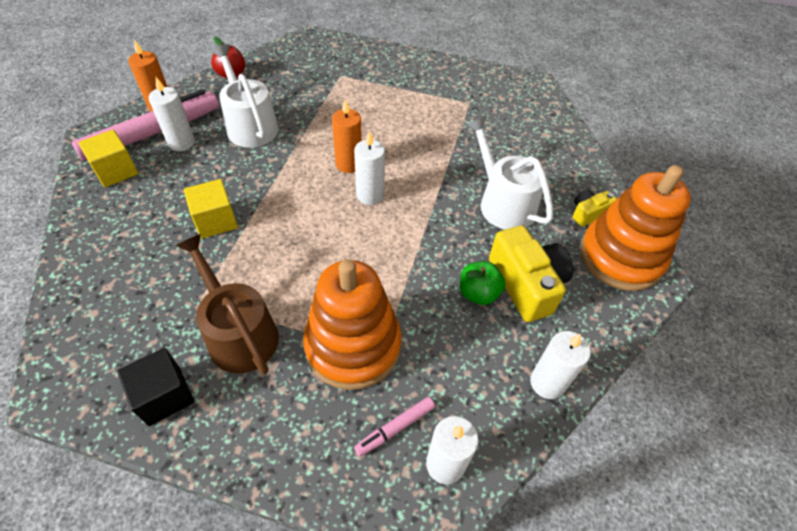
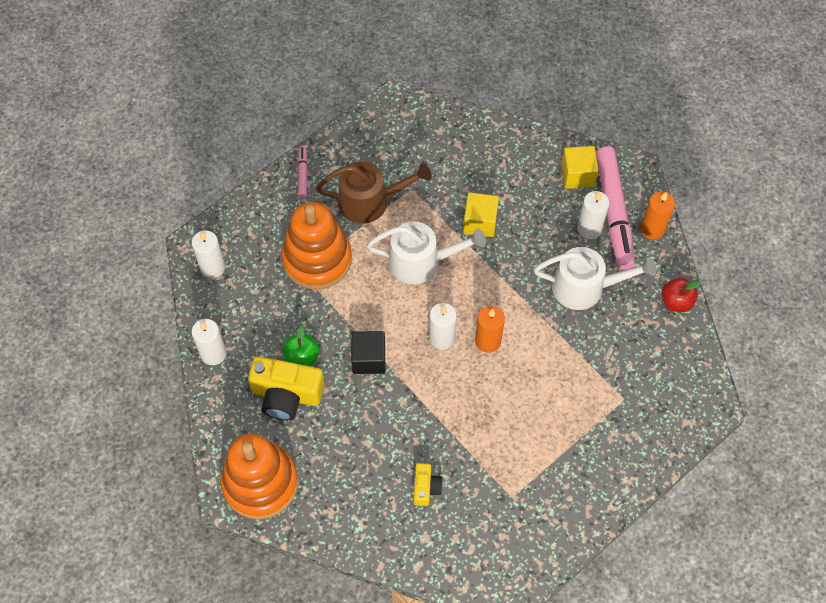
camera: 125 degrees right, 10 degrees up
(164, 396) = (353, 151): black cube -> black cube (369, 359)
(395, 428) = (250, 254): pink marker -> pink marker (303, 174)
(503, 203) = (369, 434): white watering can -> white watering can (421, 261)
(588, 213) = (314, 495): yellow camera -> yellow camera (426, 487)

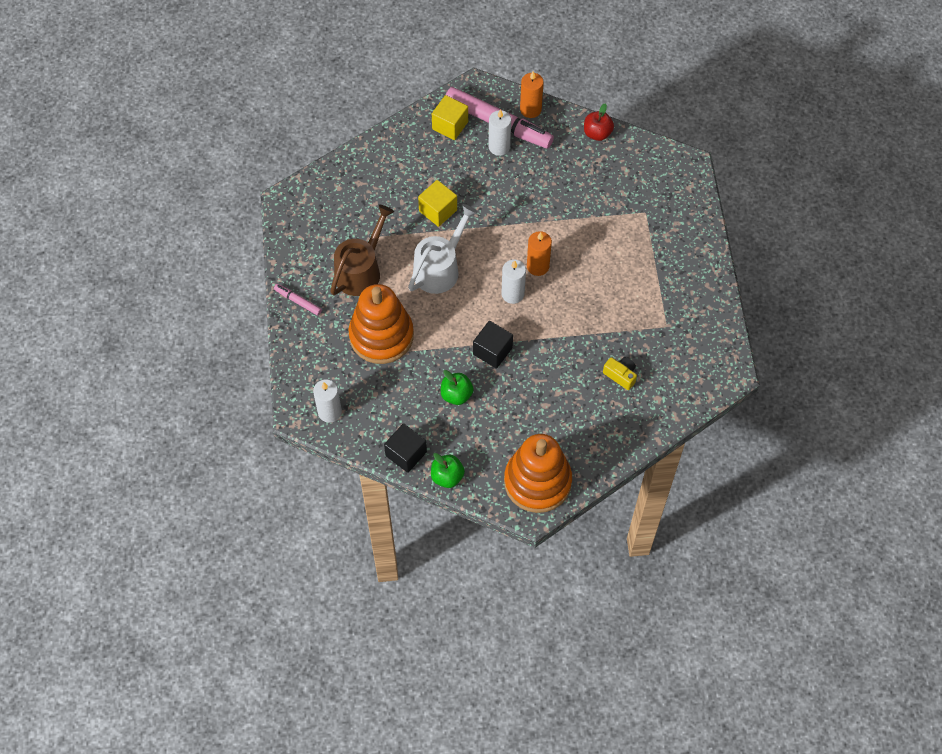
camera: 55 degrees left, 0 degrees up
(213, 353) = (406, 454): white candle -> black cube
(213, 402) = (447, 476): none -> green apple
(286, 395) = (479, 423): yellow camera -> none
(585, 287) = (543, 180): white watering can -> none

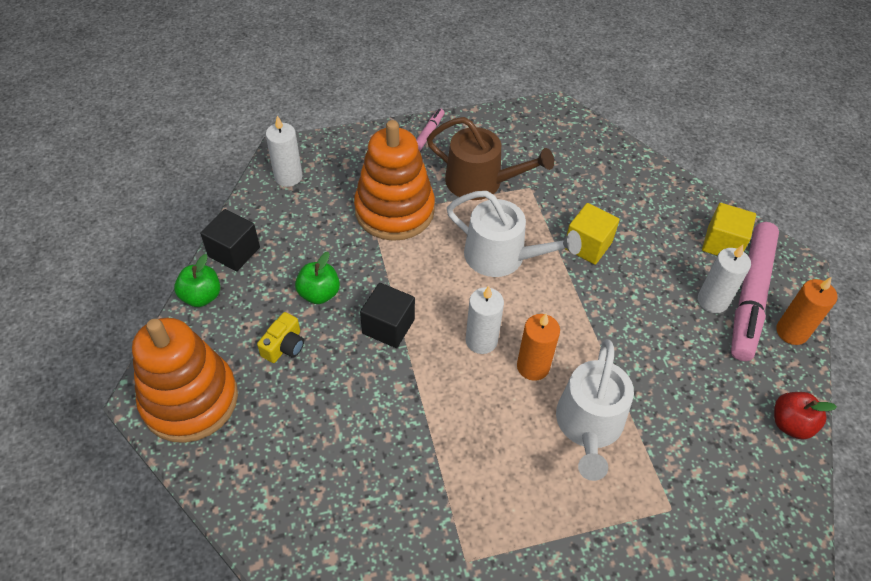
camera: 80 degrees right, 10 degrees down
(585, 243) = (589, 425): none -> white watering can
(620, 375) = (368, 497): yellow camera -> yellow camera (284, 346)

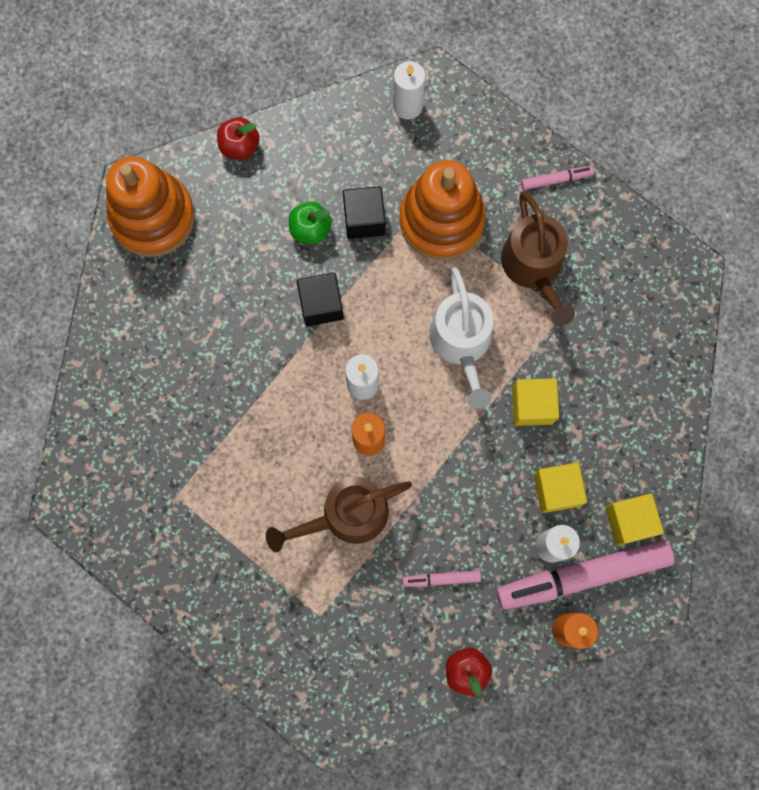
camera: 55 degrees right, 25 degrees up
(201, 296) = (240, 146): green apple -> red apple
(234, 252) = (298, 132): black cube -> black cube (364, 219)
(284, 346) = (245, 243): yellow camera -> none
(589, 425) = (347, 515): white watering can -> brown watering can
(667, 271) = (556, 490): none -> yellow cube
(694, 391) = (441, 579): none -> pink marker

